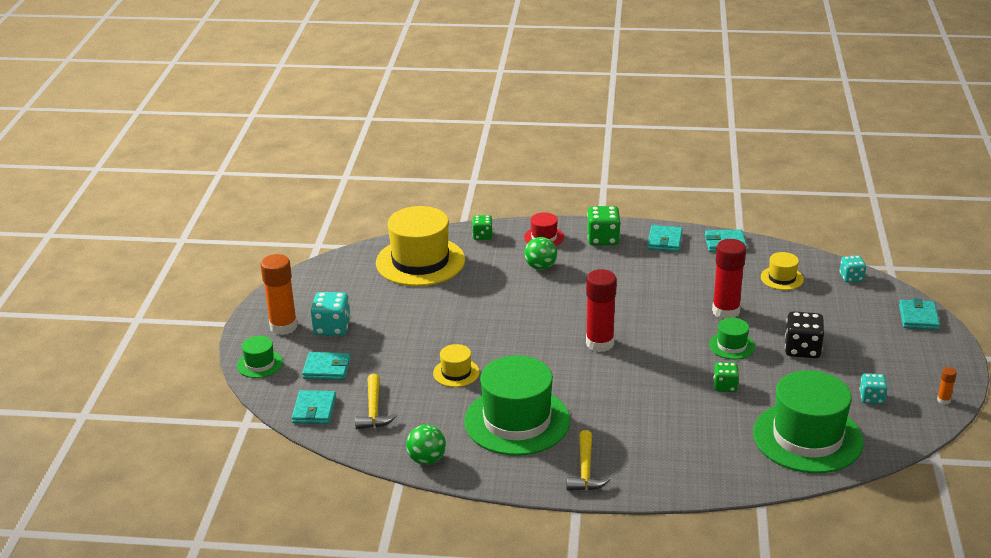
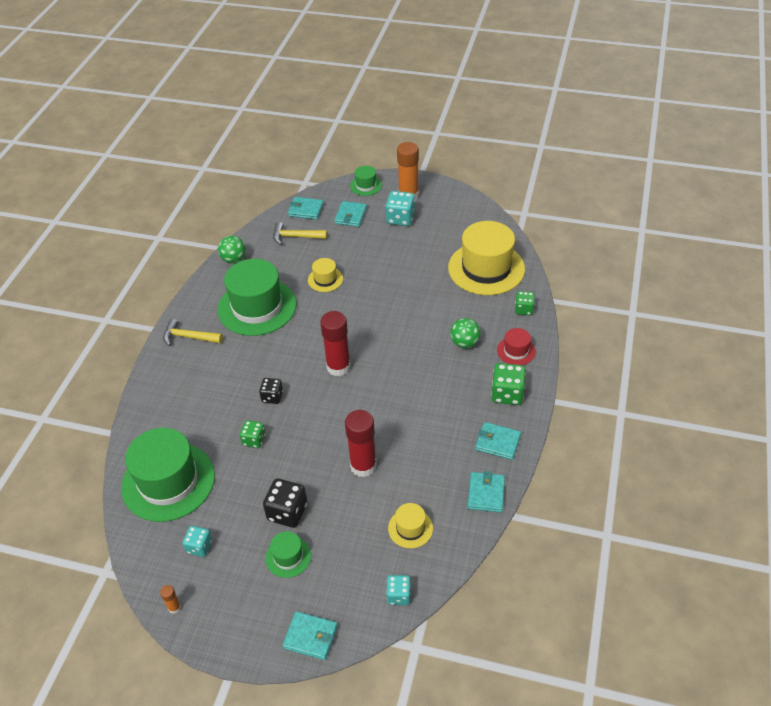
camera: 100 degrees right, 15 degrees up
(660, 383) = (272, 397): none -> black dice
(731, 346) = (309, 458): green hat -> green hat (288, 557)

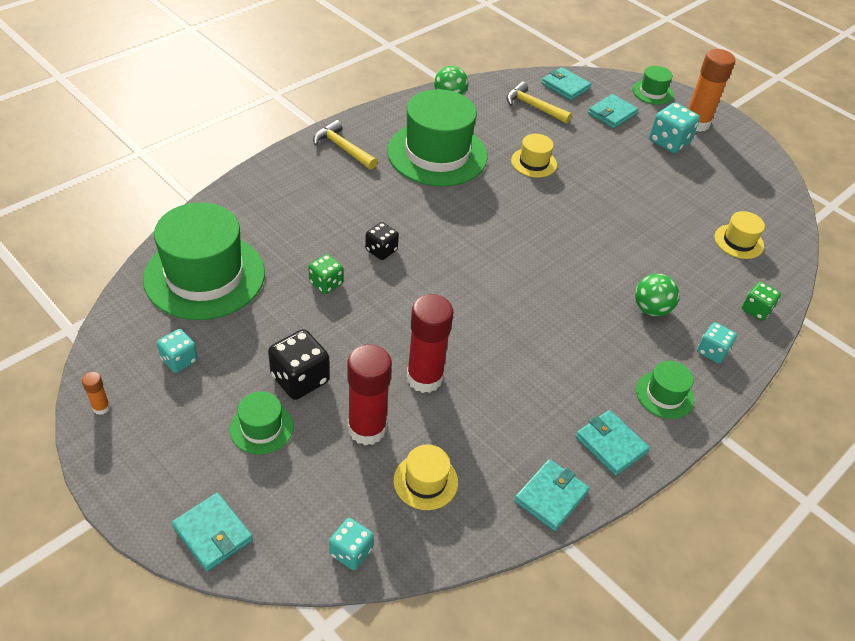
camera: 25 degrees right, 0 degrees up
(338, 367) = (479, 258): red glue stick -> red glue stick (367, 429)
(486, 268) = (738, 241): yellow hat -> yellow hat, size x0.46
(507, 394) = (664, 395): green dice -> green hat
(516, 351) = (712, 351): red hat -> turquoise dice

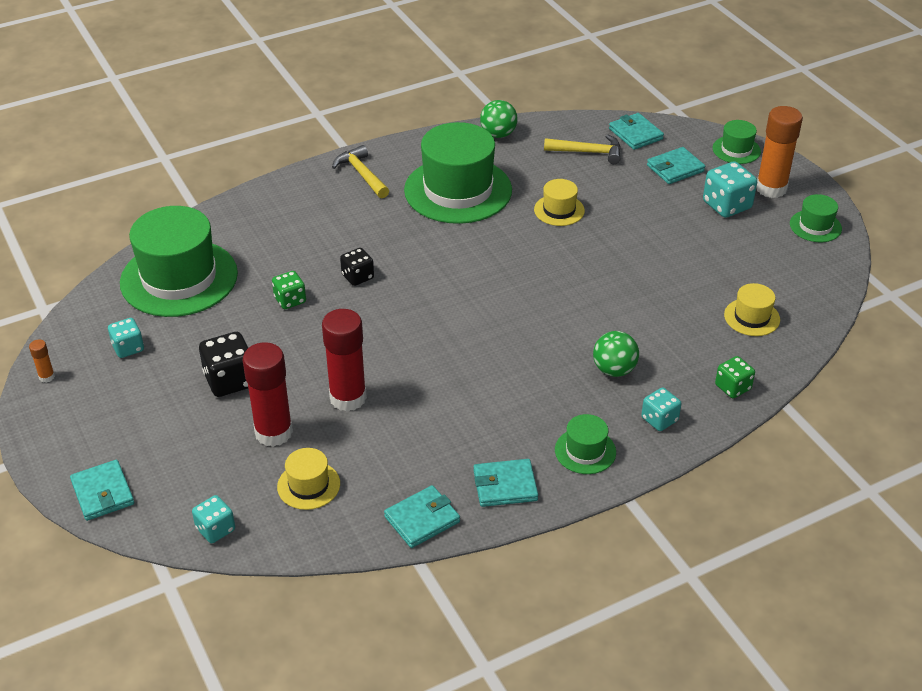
camera: 20 degrees right, 5 degrees down
(261, 428) = (178, 416): green hat -> green hat (815, 226)
(533, 107) = (588, 152): yellow hammer -> yellow hammer turned 135 degrees clockwise
(611, 444) = (505, 485): turquoise wallet -> turquoise wallet turned 75 degrees counterclockwise

